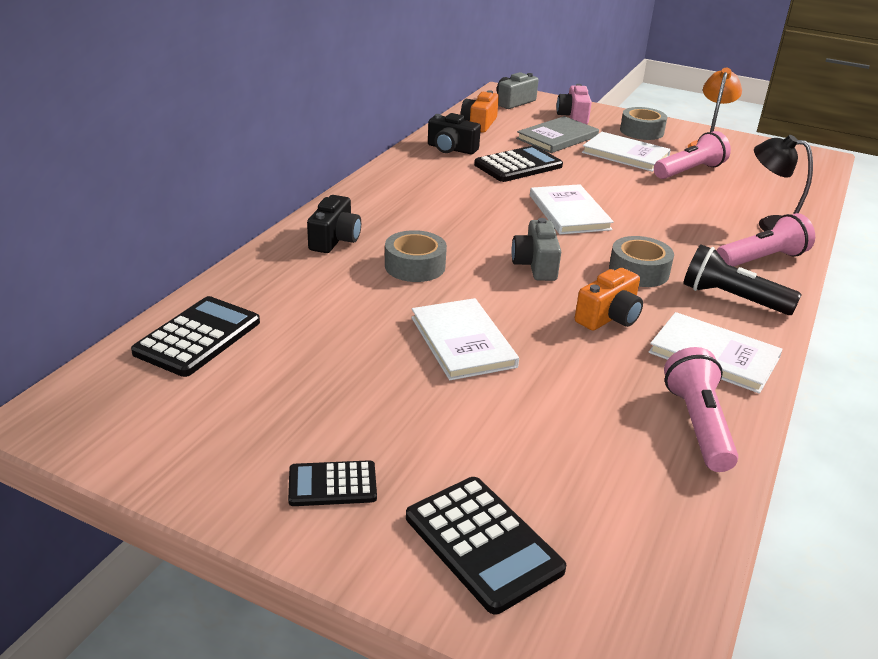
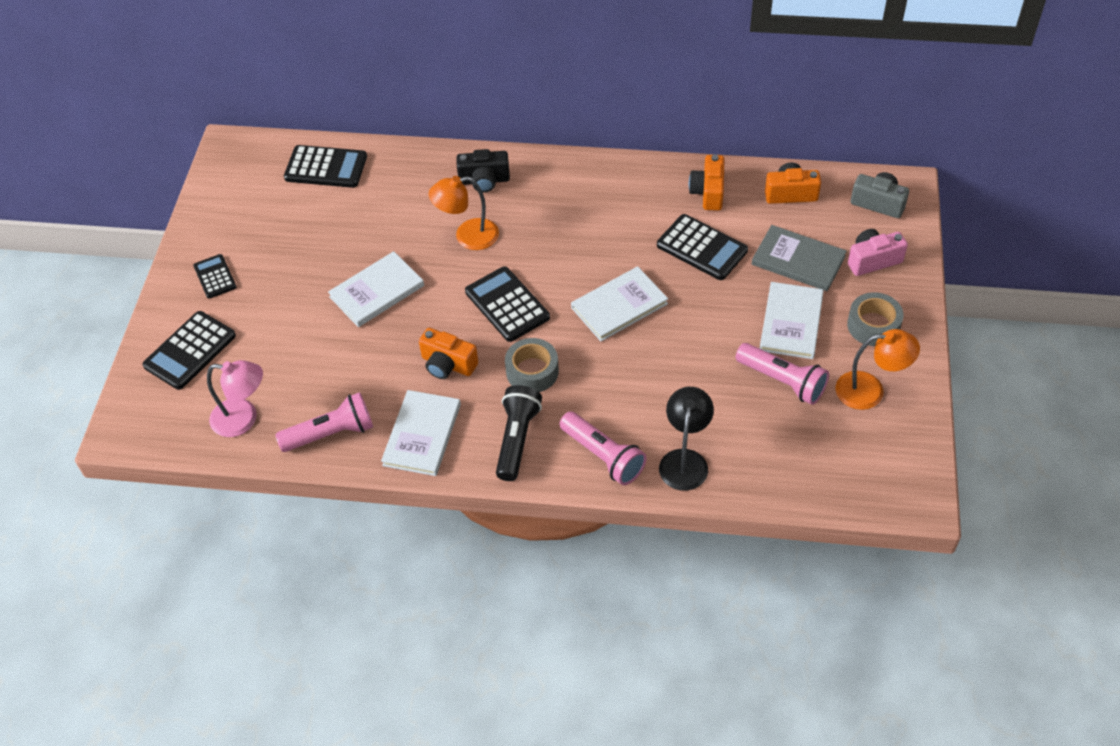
camera: 75 degrees right, 20 degrees up
(415, 266) = (467, 236): grey tape -> orange lamp
(451, 149) = (708, 192): black camera -> orange camera
(535, 265) = (507, 305): grey camera -> black calculator
(651, 504) = (243, 419): none -> pink lamp

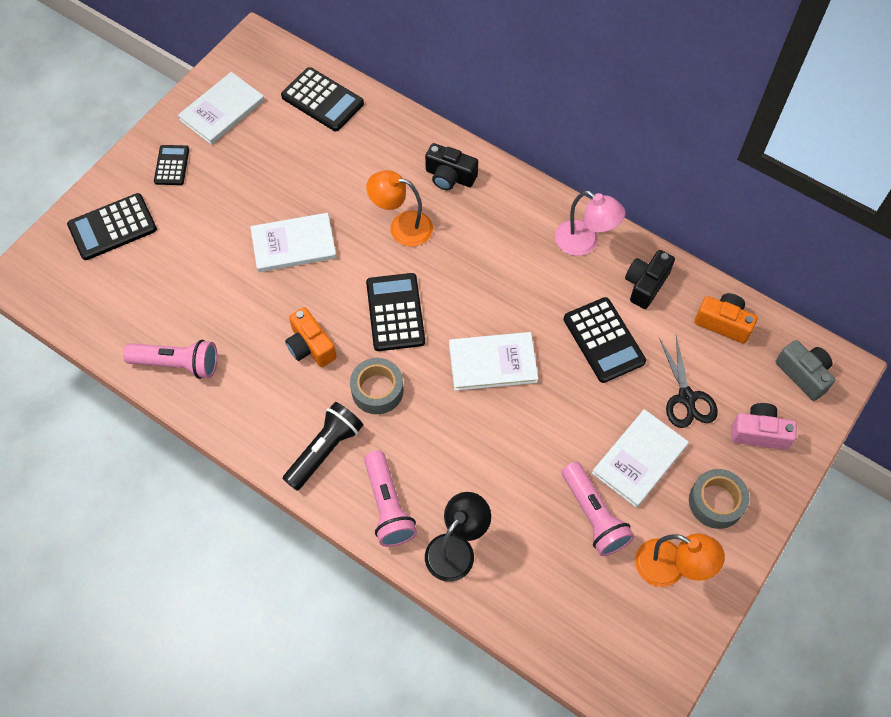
camera: 25 degrees right, 10 degrees up
(243, 419) = (117, 314): pink lamp -> pink lamp (584, 243)
(422, 434) = (249, 404): white book -> white book (222, 110)
(708, 192) = (645, 284): orange camera -> black camera
(798, 260) = (686, 397): grey book -> black scissors

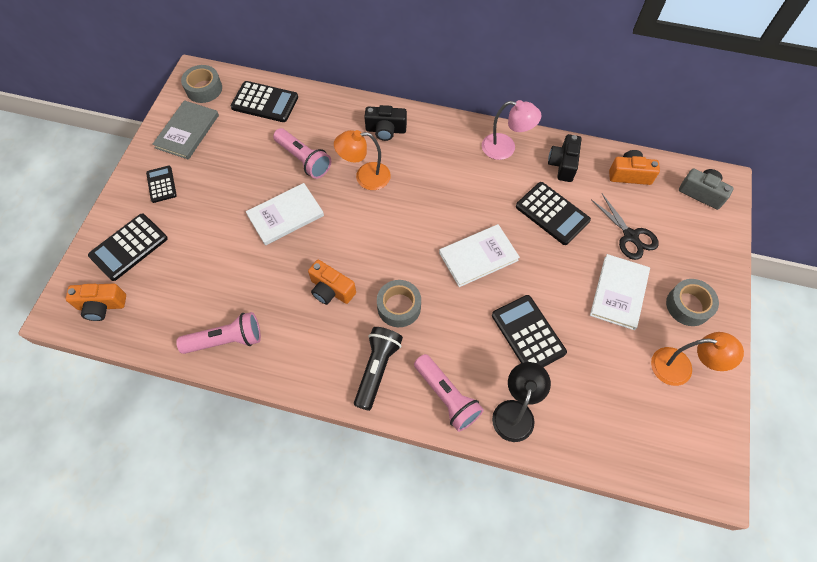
camera: 20 degrees left, 0 degrees up
(63, 283) = (102, 306): none -> orange camera
(222, 110) = (187, 131): white book -> grey book
(259, 63) = (204, 89): none -> grey tape
(395, 312) = (387, 242): black calculator -> black calculator (528, 334)
(594, 516) = (606, 347): pink flashlight -> pink flashlight (304, 160)
(759, 433) = (692, 245): pink camera -> none

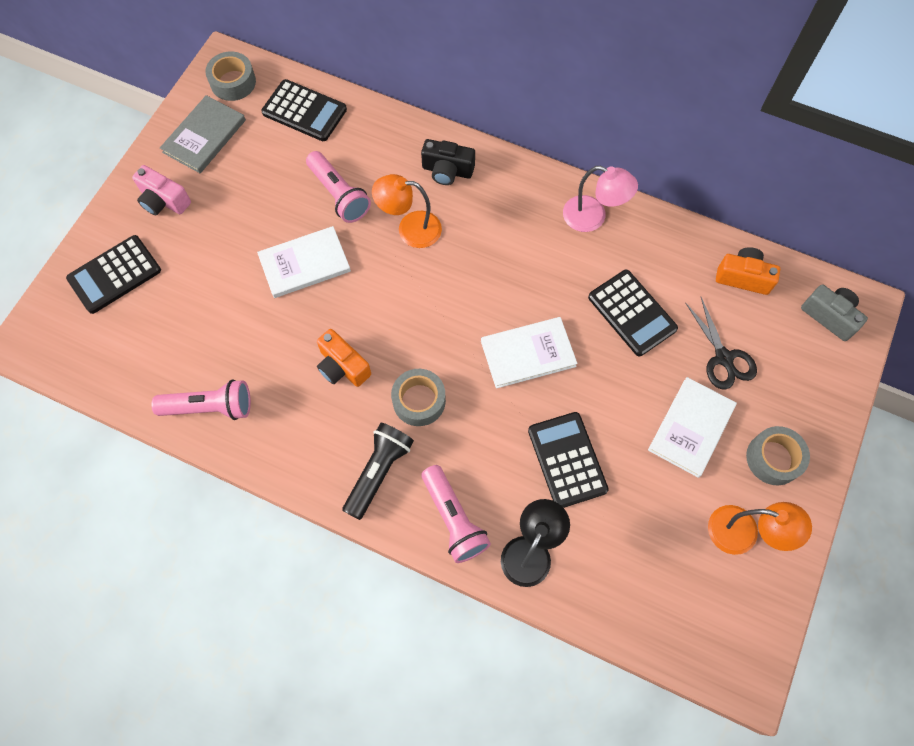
camera: 10 degrees right, 5 degrees up
(102, 306) = (74, 342): orange camera -> none
(161, 184) = (164, 201): black calculator -> pink camera
(563, 164) = (660, 250): black camera -> none

